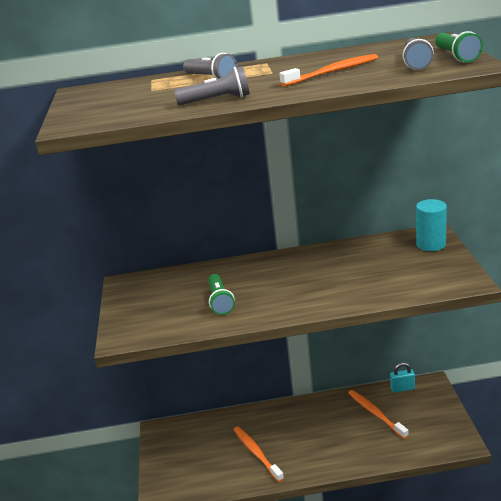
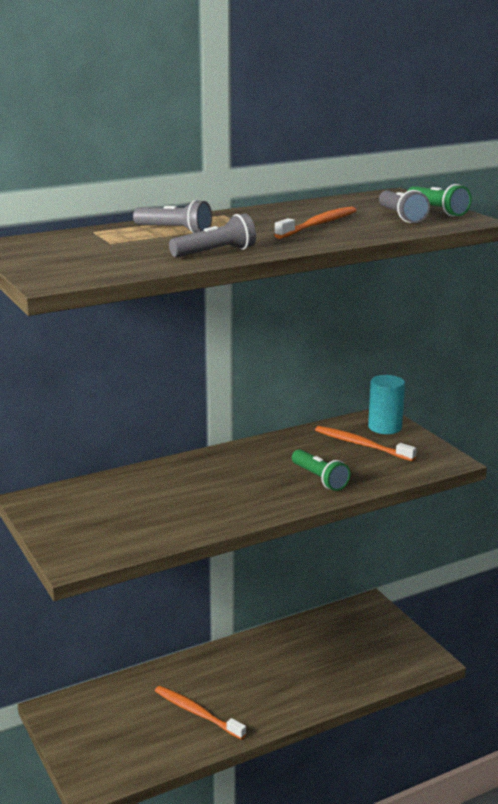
camera: 25 degrees left, 5 degrees down
(220, 301) = (177, 508): green flashlight -> green flashlight (320, 479)
(375, 414) = (321, 645): orange toothbrush -> orange toothbrush (361, 445)
(402, 388) = (339, 613): turquoise padlock -> none

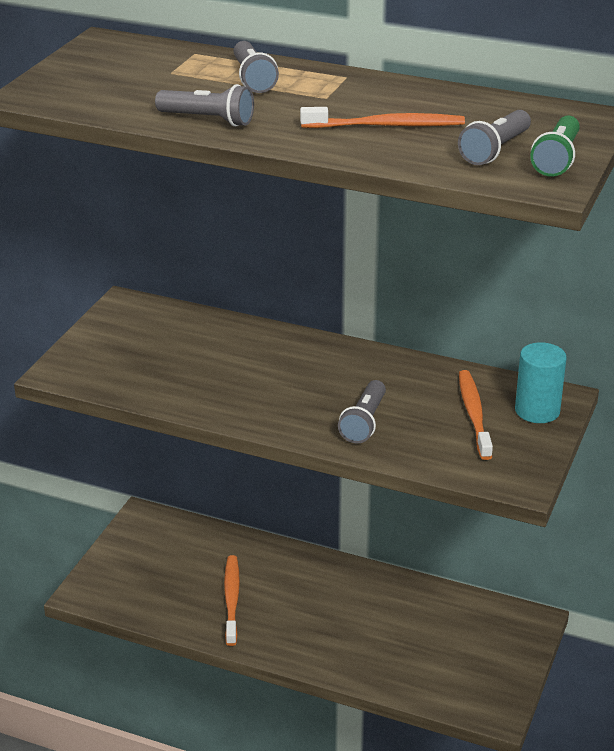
camera: 50 degrees right, 10 degrees up
(320, 479) = (364, 422): green flashlight -> grey flashlight

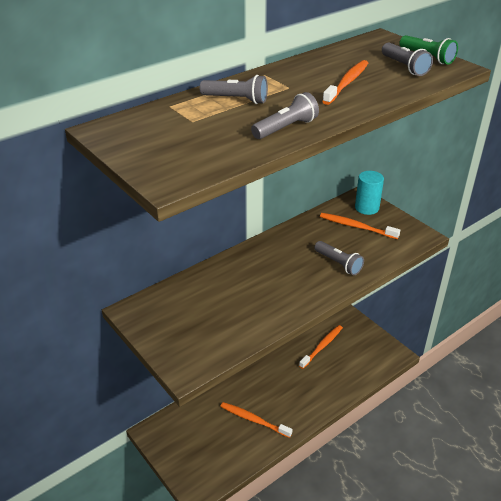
camera: 60 degrees left, 5 degrees up
(433, 619) = (322, 346): none -> orange toothbrush

